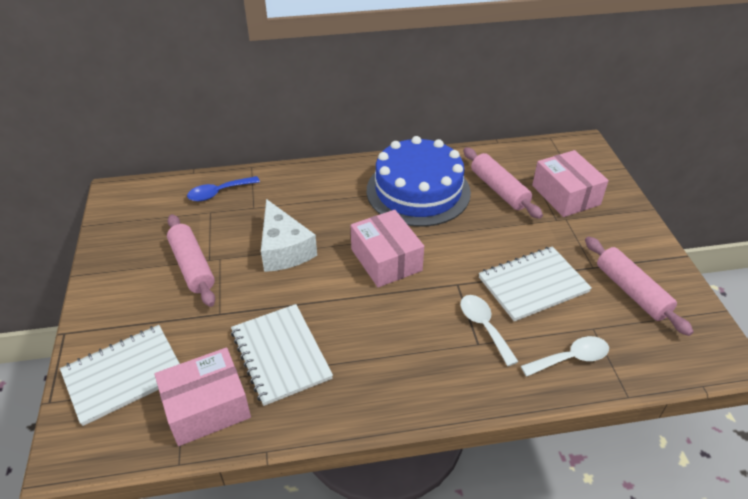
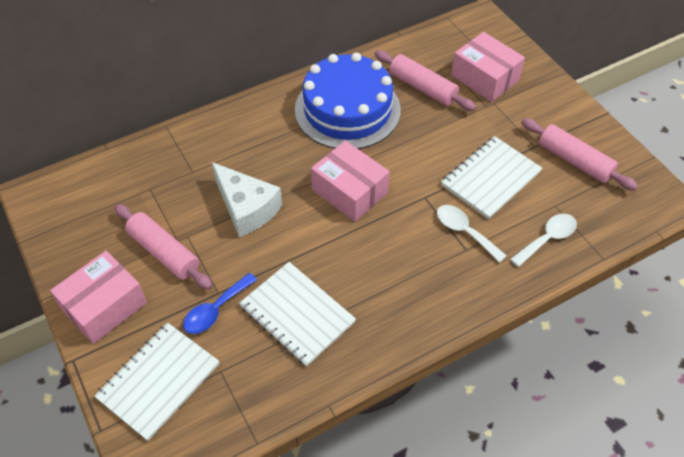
camera: 20 degrees left, 10 degrees up
(207, 407) = (255, 385): pink box -> pink box (104, 306)
(218, 193) = (147, 165): blue spoon -> blue spoon (216, 310)

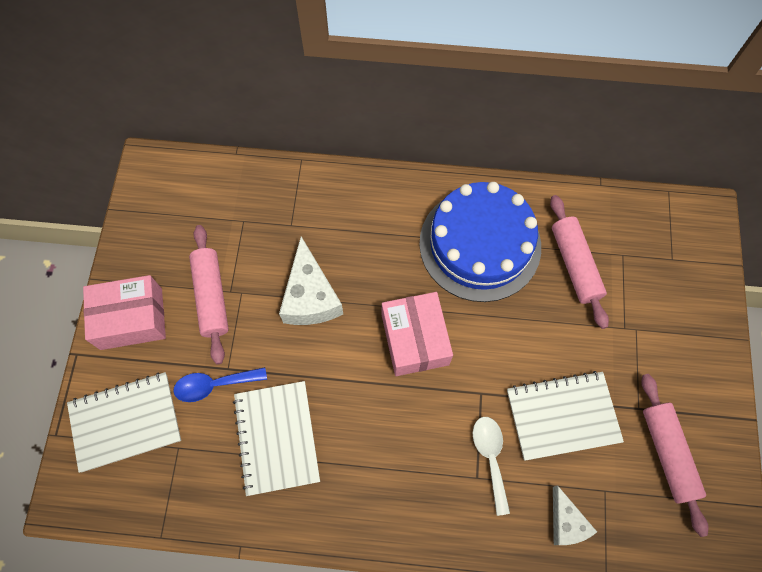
camera: 35 degrees right, 15 degrees up
(485, 78) = (650, 292): pink box -> none
(547, 239) = (566, 522): white spoon -> white cheese

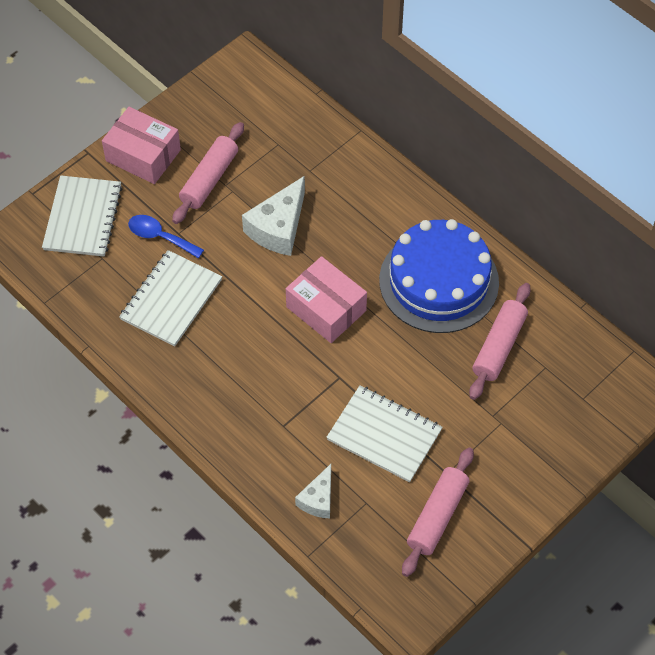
camera: 40 degrees right, 10 degrees down
(125, 422) = (82, 218): white notebook -> white notebook turned 75 degrees clockwise
(415, 339) = (326, 309): pink box -> pink box turned 75 degrees counterclockwise
(490, 457) = (305, 421): white spoon -> none

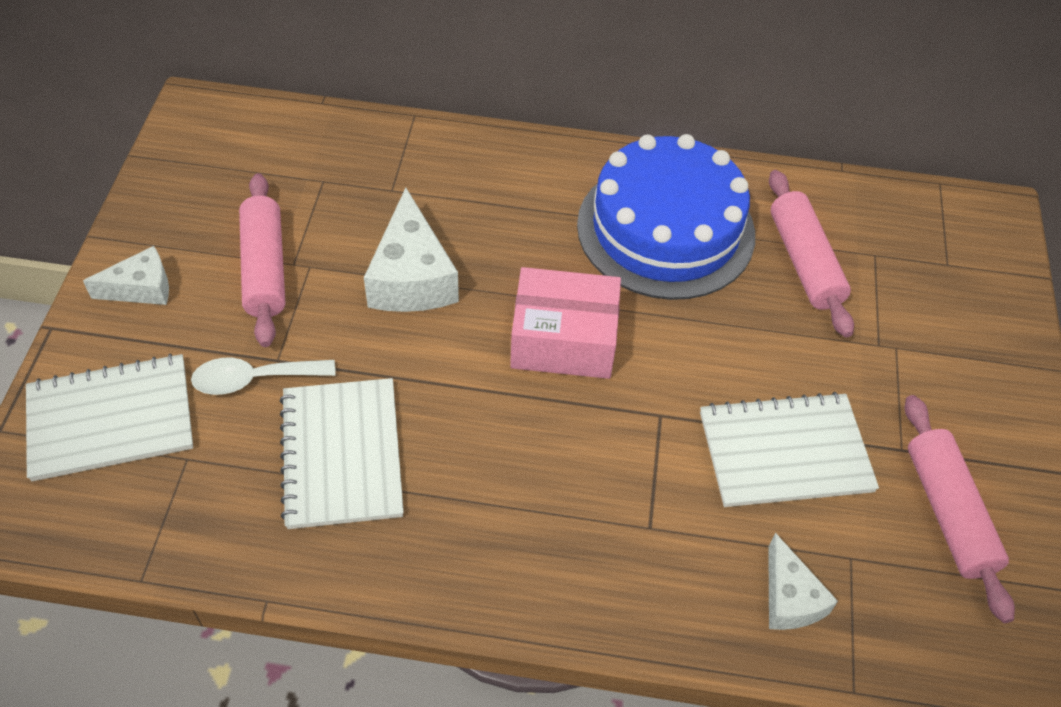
camera: 40 degrees left, 5 degrees down
(82, 218) = (111, 419): white notebook -> white notebook turned 75 degrees counterclockwise
(143, 155) = (141, 288): pink box -> white cheese
(160, 237) = (254, 379): blue spoon -> white spoon

